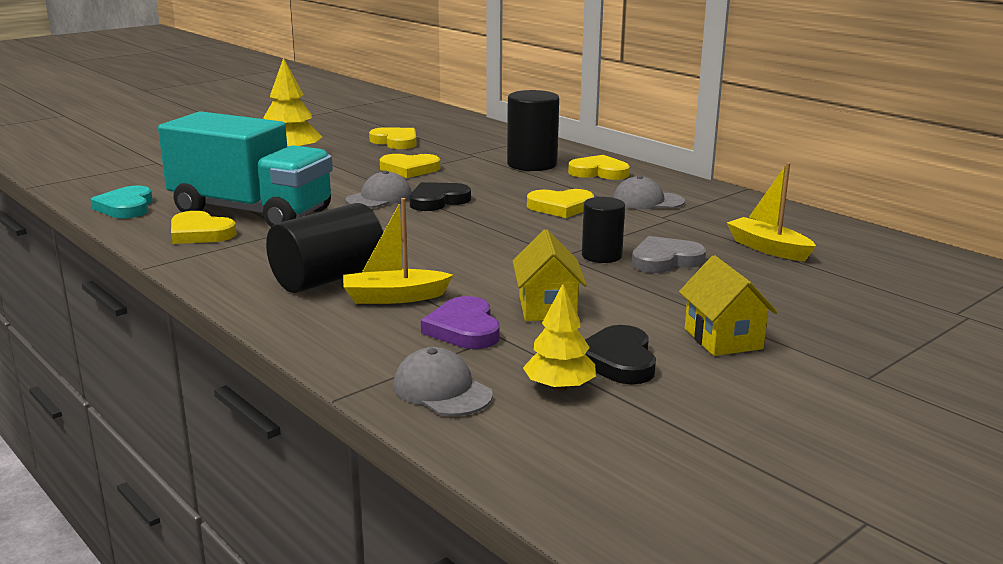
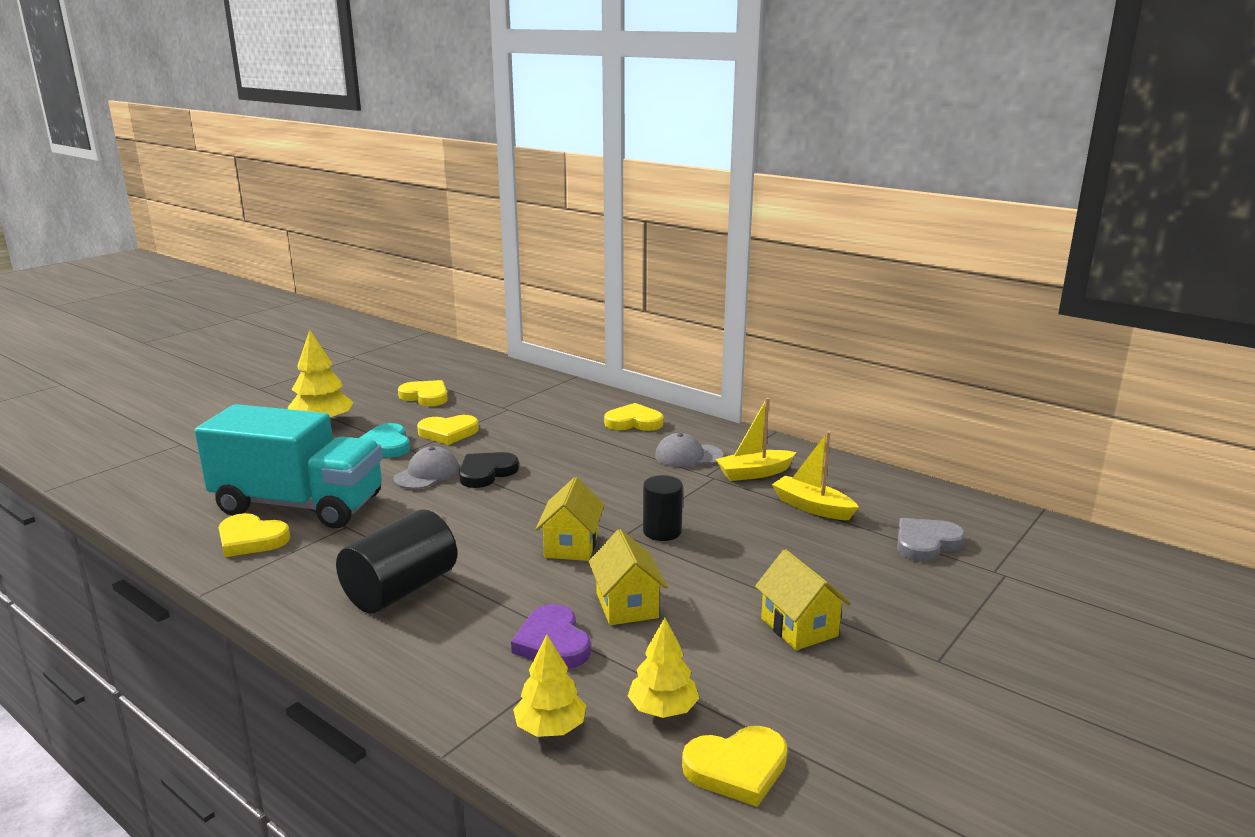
camera: 10 degrees left, 0 degrees up
(126, 207) = (162, 510): turquoise heart -> turquoise heart (386, 445)
(394, 297) = (473, 608): yellow boat -> yellow boat (754, 473)
(442, 390) = (550, 728): grey cap -> yellow tree
(505, 260) = (571, 546): none -> yellow house
(532, 164) = (567, 417): black cylinder -> none
(561, 207) = (608, 471): yellow heart -> yellow heart (737, 768)
(618, 360) = (709, 667): black heart -> none
(665, 260) = (722, 531): grey heart -> grey heart (926, 543)

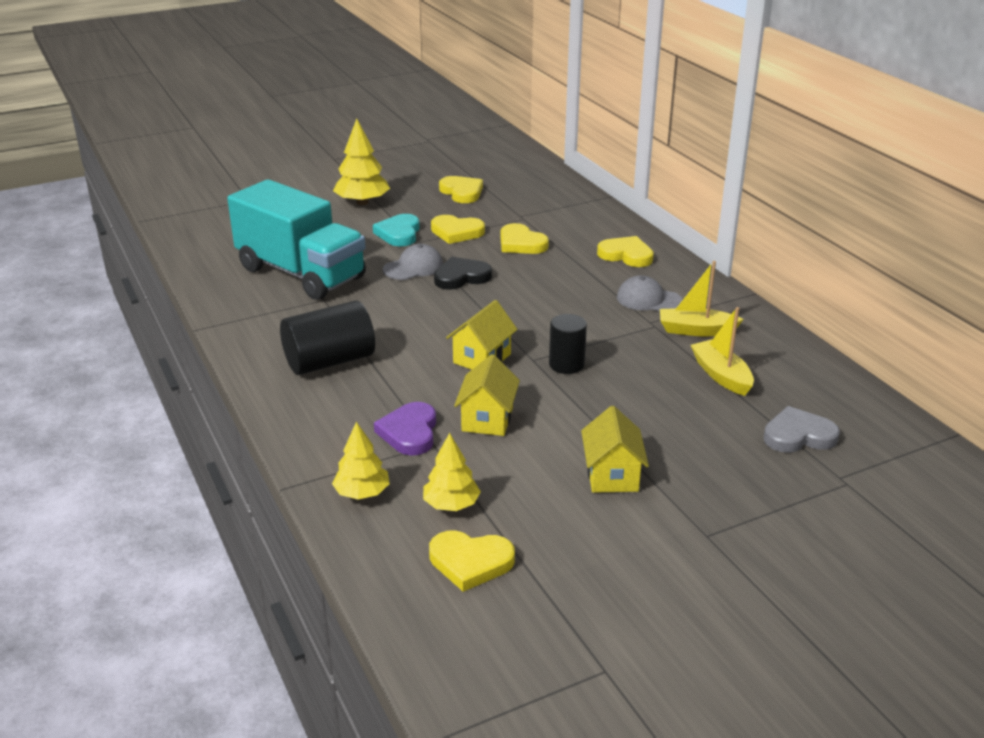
camera: 25 degrees right, 10 degrees up
(251, 539) = (251, 294): yellow heart -> yellow heart (521, 243)

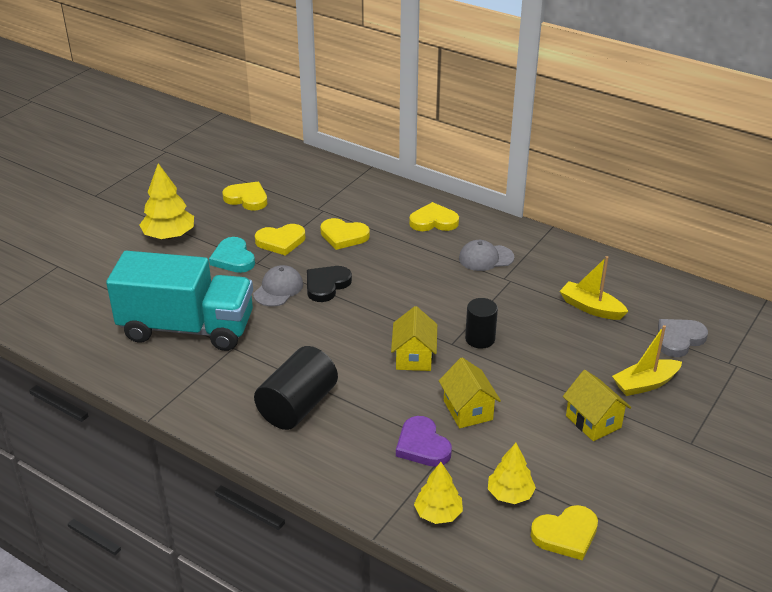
camera: 30 degrees left, 5 degrees up
(696, 330) = (541, 274): yellow boat -> yellow boat (645, 384)

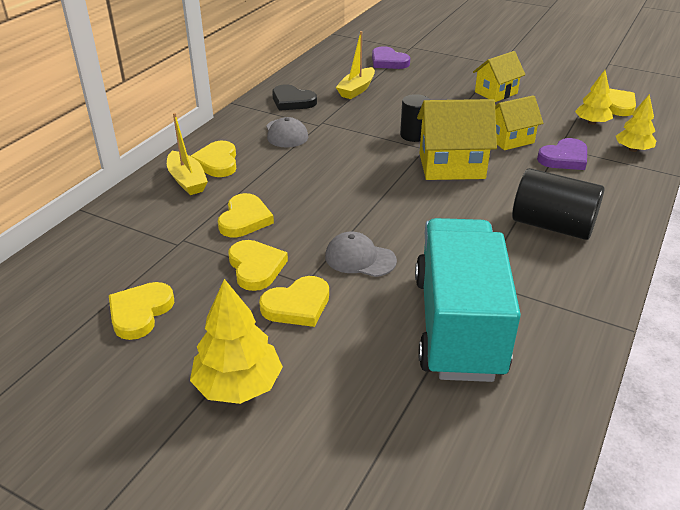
camera: 95 degrees left, 0 degrees up
(233, 258) = (297, 305): turquoise heart -> yellow heart
(326, 285) = (346, 224): black heart -> black heart (292, 101)
(414, 357) = (451, 166): yellow house -> yellow house, size x1.54
(645, 384) = (445, 74): yellow boat -> yellow boat (187, 180)
(679, 339) = (388, 61): grey heart -> purple heart

